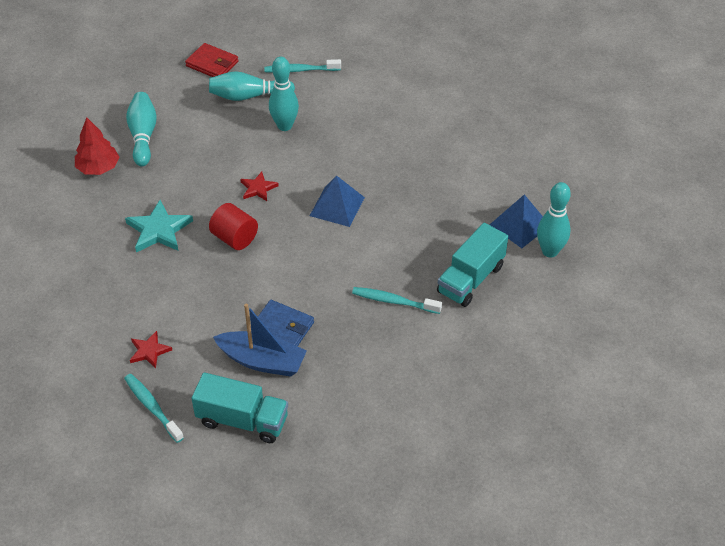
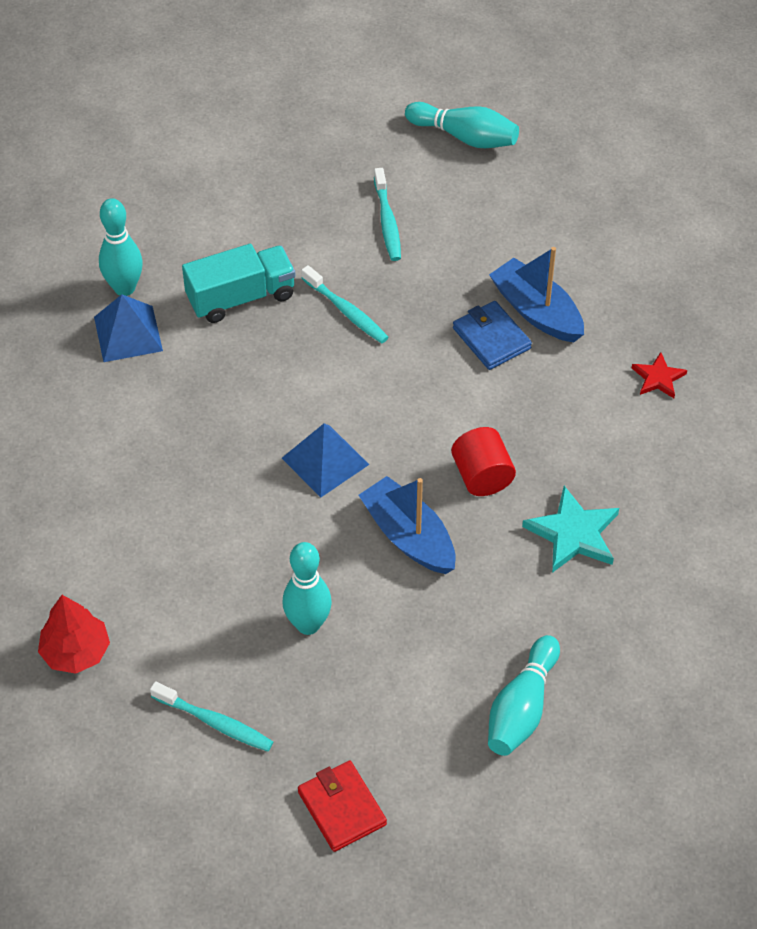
camera: 150 degrees left, 5 degrees up
(98, 168) = (613, 678): red tree -> red tree (76, 652)
(152, 407) = (682, 315): turquoise toothbrush -> turquoise toothbrush (387, 221)
(242, 420) = (592, 261): turquoise truck -> none
(248, 96) = (325, 708): turquoise bowling pin -> turquoise bowling pin (465, 137)
(258, 188) = (408, 536): red star -> blue boat

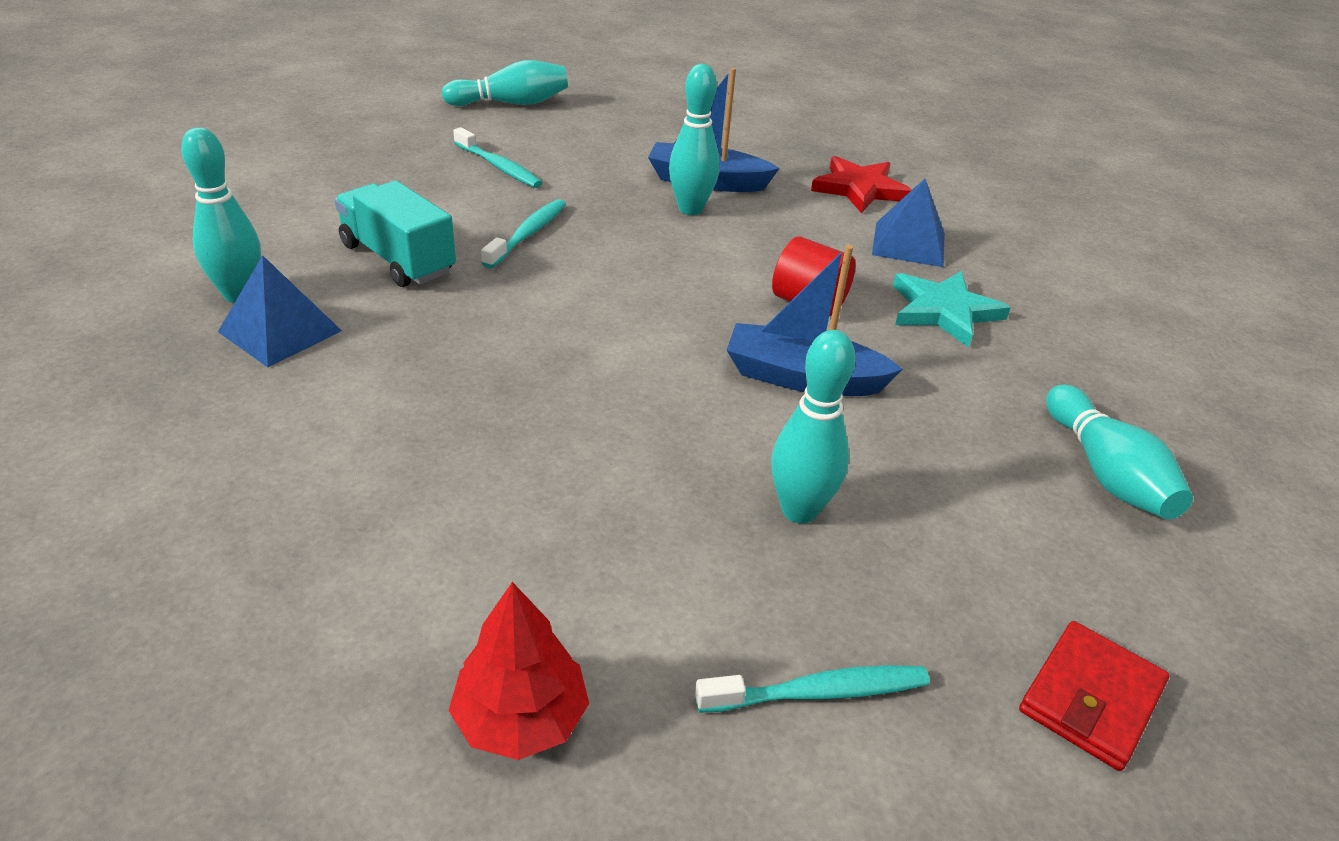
camera: 40 degrees left, 15 degrees down
(241, 297) = (398, 259): turquoise truck -> turquoise truck turned 75 degrees counterclockwise
(325, 461) = (639, 352): blue pyramid -> blue pyramid (909, 244)
(342, 808) = (1090, 698): red wallet -> red wallet turned 75 degrees counterclockwise
(346, 311) = (528, 234): turquoise toothbrush -> turquoise toothbrush turned 75 degrees counterclockwise
(491, 338) = (690, 209): blue wallet -> turquoise bowling pin
(658, 378) = (860, 189): red star -> red star, size x1.69

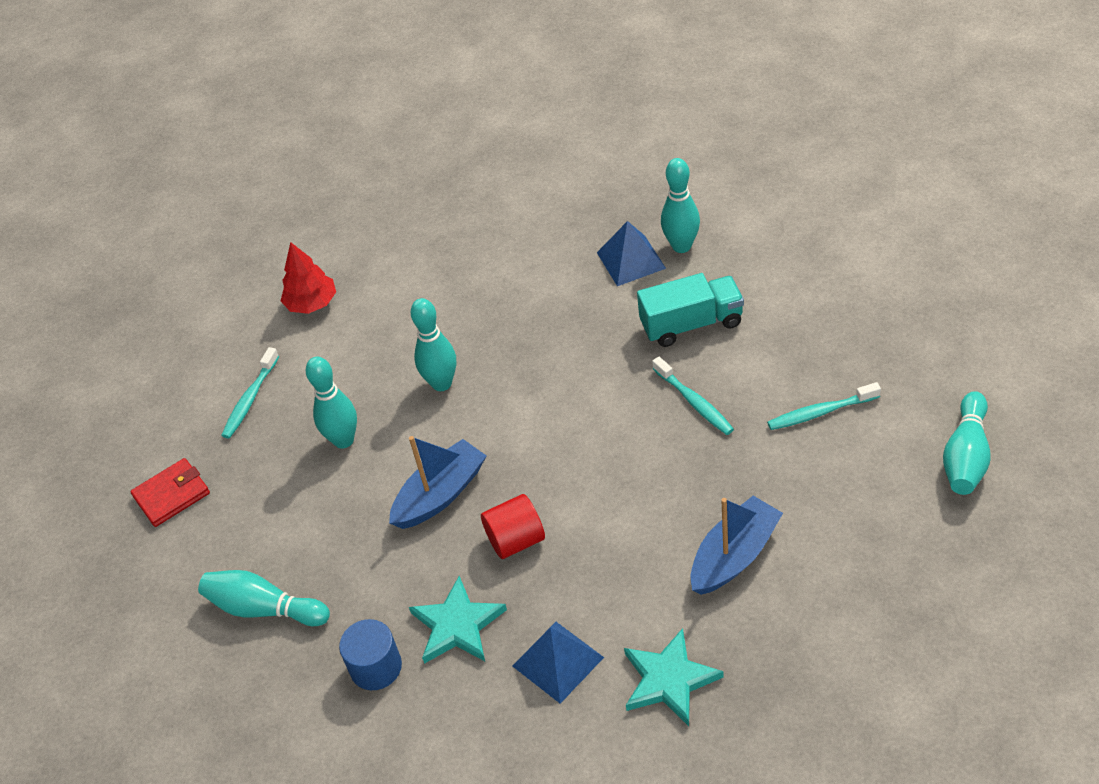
camera: 130 degrees right, 10 degrees up
(690, 209) = (688, 522): turquoise bowling pin -> turquoise bowling pin (442, 383)
(860, 189) = (669, 680): red star -> turquoise star
(1050, 350) = (376, 667): none -> blue cylinder
(1090, 698) = (172, 495): red wallet -> red wallet turned 75 degrees clockwise

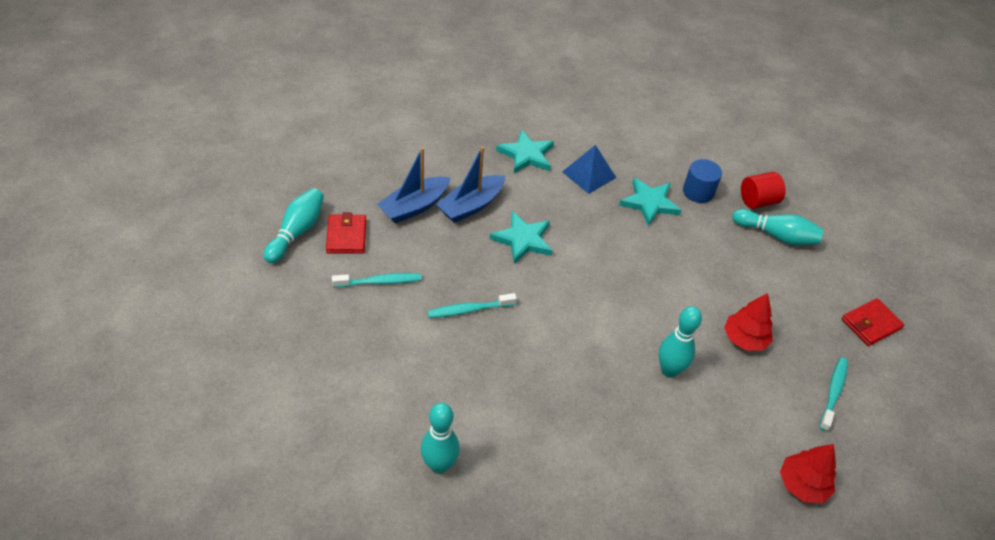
camera: 175 degrees right, 0 degrees up
(343, 440) = (744, 339): turquoise bowling pin -> red tree
(440, 494) = (665, 282): blue boat -> blue boat (414, 207)
(516, 540) = (611, 242): red cylinder -> red cylinder (758, 201)
(631, 260) = (491, 460): blue pyramid -> none
(645, 516) = (523, 240): none -> turquoise star
(691, 324) = (453, 378): turquoise truck -> none
(694, 402) = (469, 310): turquoise toothbrush -> turquoise toothbrush turned 75 degrees counterclockwise
(895, 465) = (346, 236): none -> red wallet

